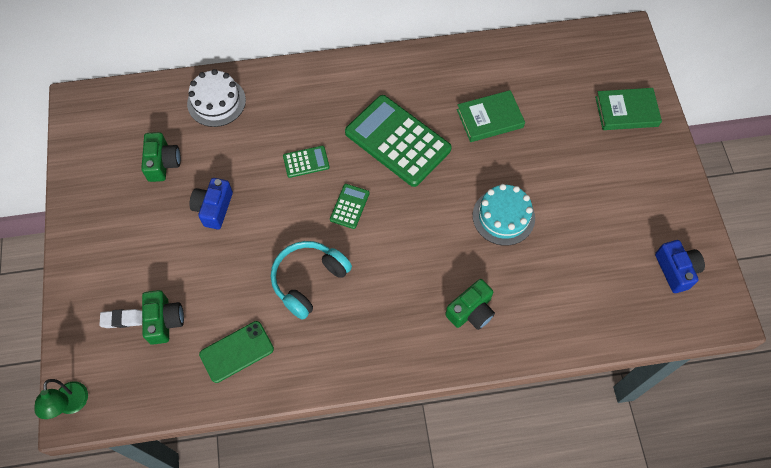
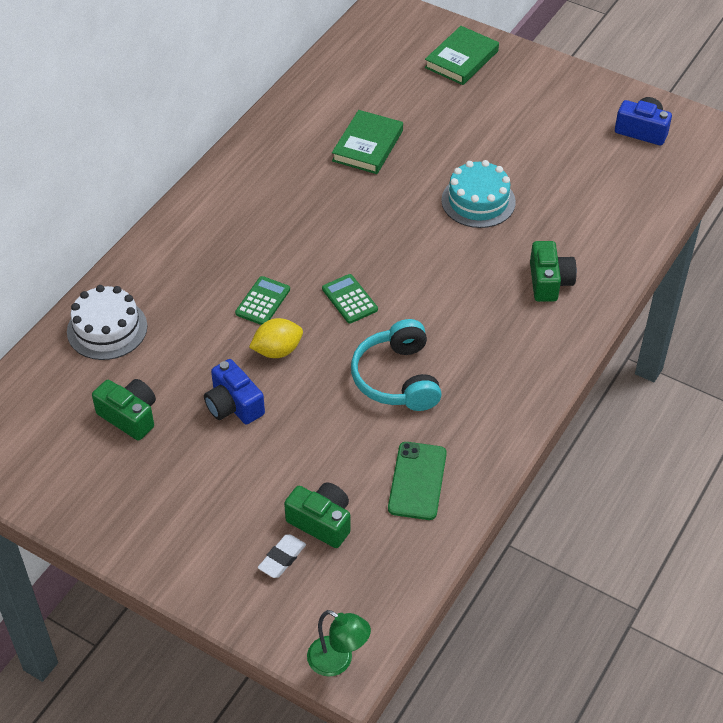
camera: 50 degrees left, 15 degrees down
(274, 199) = (277, 350): none -> yellow lemon
(398, 141) = (317, 221): green calculator -> none

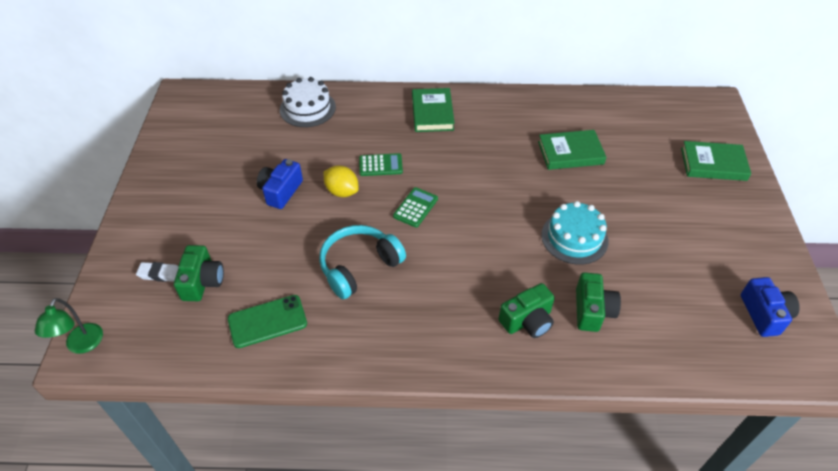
camera: 60 degrees right, 0 degrees up
(129, 416) = (243, 149): green camera -> green camera (592, 310)
(215, 222) = (432, 113): none -> green book

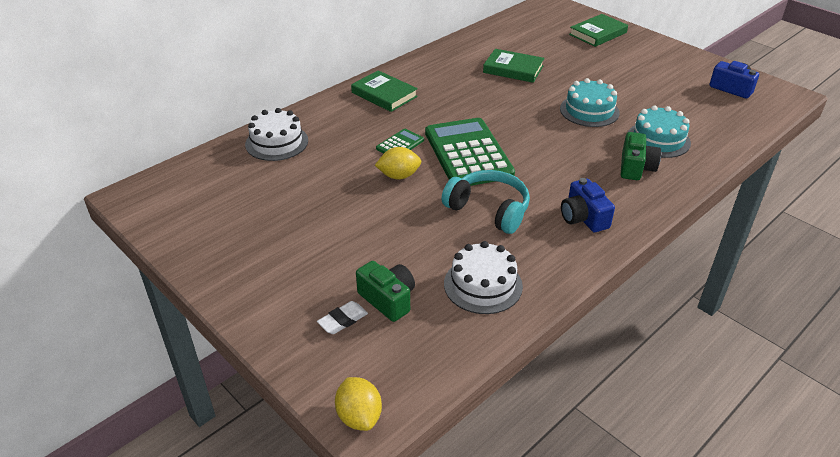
camera: 45 degrees left, 10 degrees down
(82, 345) = (359, 416): green lamp -> yellow lemon
(267, 321) = (483, 285): green phone -> white cake
(281, 191) = (349, 205): blue camera -> blue camera (583, 218)
(359, 266) = (489, 209): turquoise headphones -> turquoise headphones turned 120 degrees clockwise
(415, 207) = (468, 153): green calculator -> green calculator, size x2.25
(570, 153) = (513, 69): green book -> green book turned 75 degrees clockwise
(592, 310) = (658, 139): green camera -> turquoise cake

